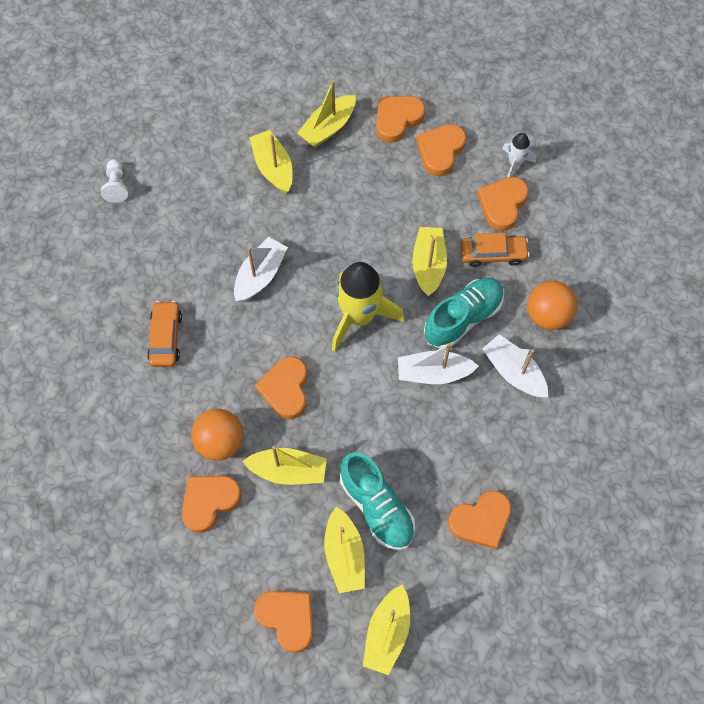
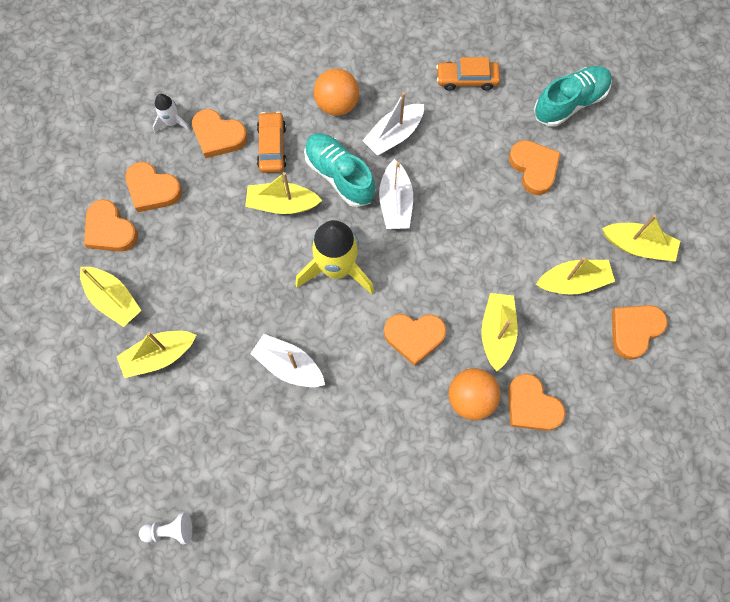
camera: 90 degrees left, 5 degrees up
(165, 338) = (359, 460): orange car -> orange car (467, 79)
(376, 507) = (527, 254): turquoise shoe -> turquoise shoe (570, 103)

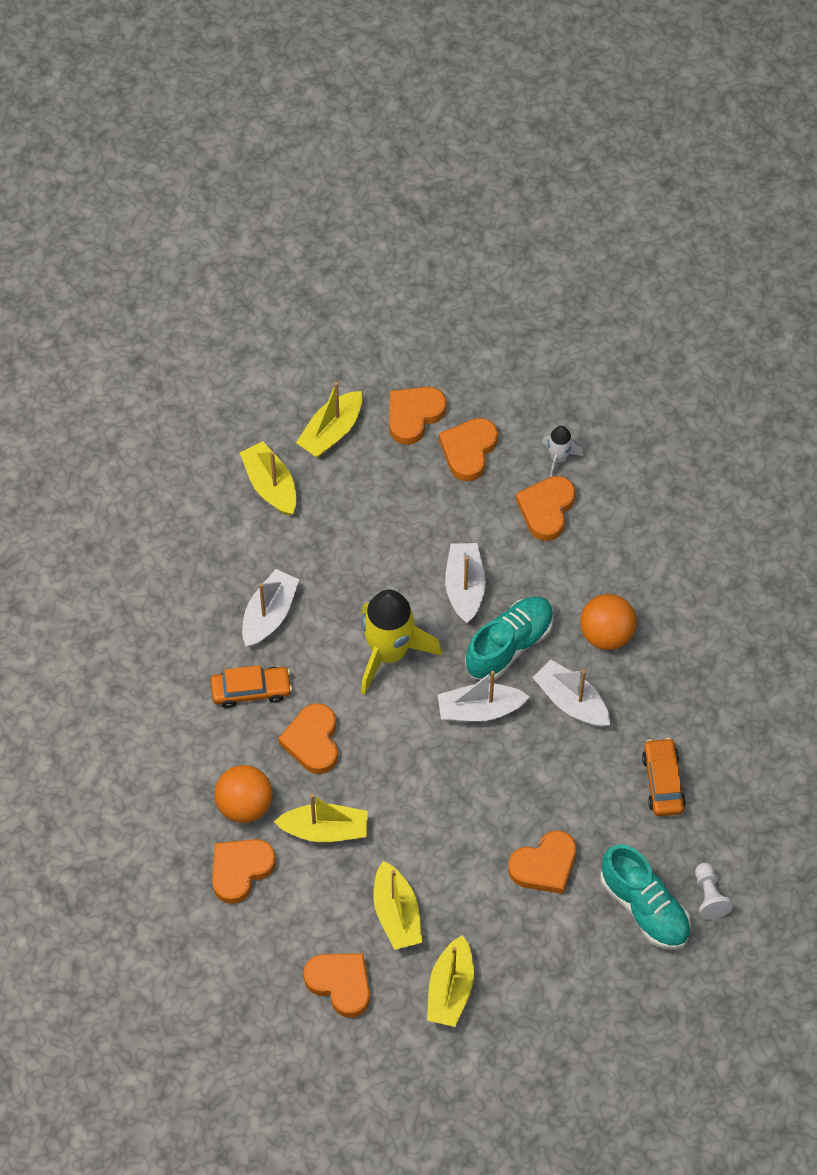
camera: 85 degrees right, 10 degrees down
(170, 530) = (86, 522): white pawn -> white pawn (709, 896)
(272, 146) = (539, 568): orange car -> orange car (251, 690)
(282, 204) = (465, 587): yellow boat -> white boat

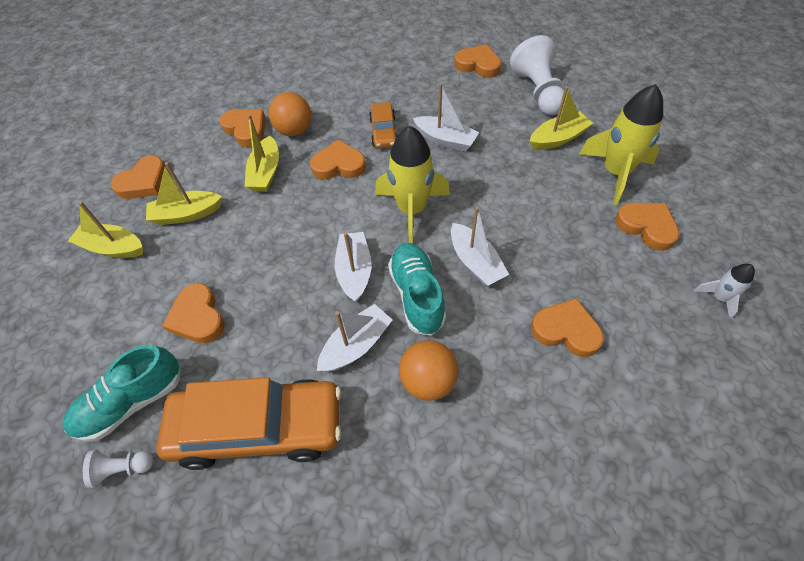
camera: 95 degrees right, 5 degrees down
(178, 499) = (538, 92): none -> white pawn
(331, 432) = (615, 173): yellow boat -> yellow rocket
(465, 587) = (475, 262): white boat -> white boat turned 60 degrees clockwise
(468, 450) = (619, 267): orange heart -> orange heart (478, 65)
(509, 645) = (417, 295): turquoise shoe -> turquoise shoe turned 150 degrees counterclockwise
(558, 458) = (628, 343): white rocket -> white rocket (719, 298)
(663, 782) = (258, 428): orange car -> orange car, size x2.05

